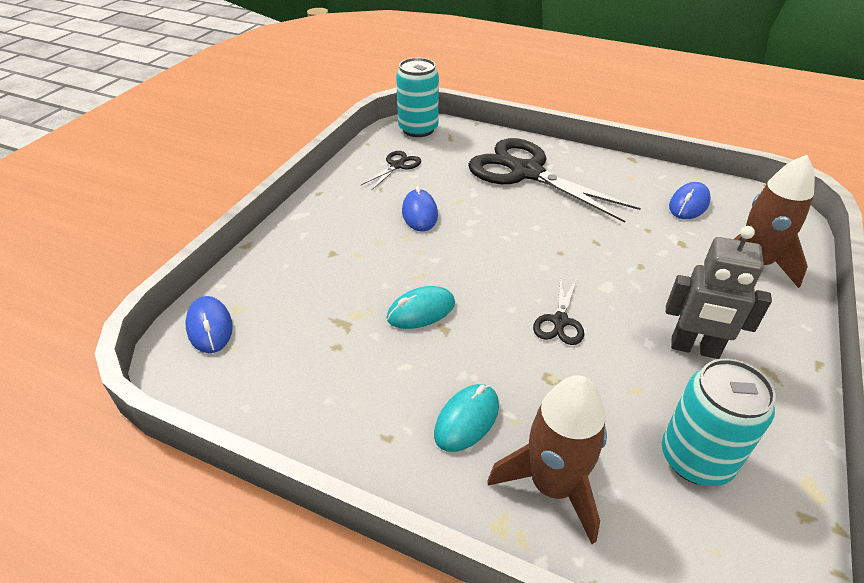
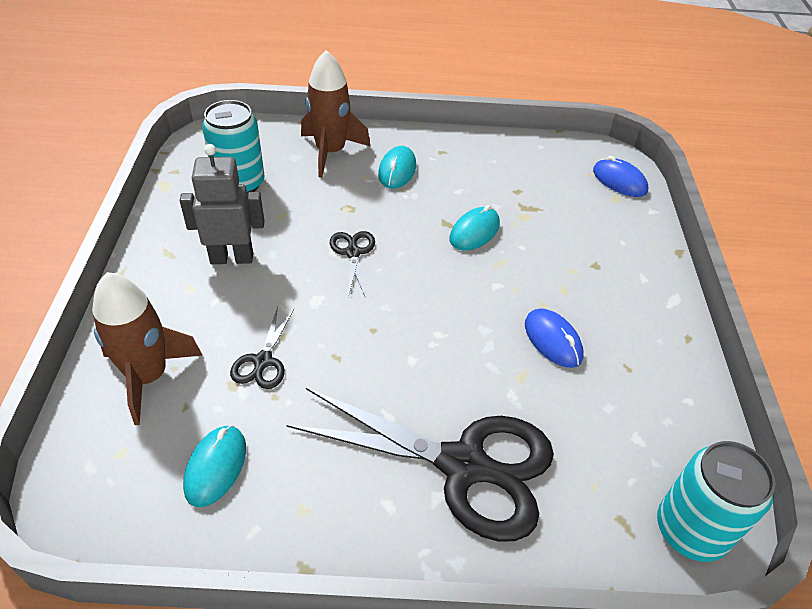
camera: 155 degrees right, 5 degrees up
(397, 166) = (644, 419): black scissors -> black scissors (263, 361)
(688, 204) = (216, 467): blue mouse -> turquoise mouse

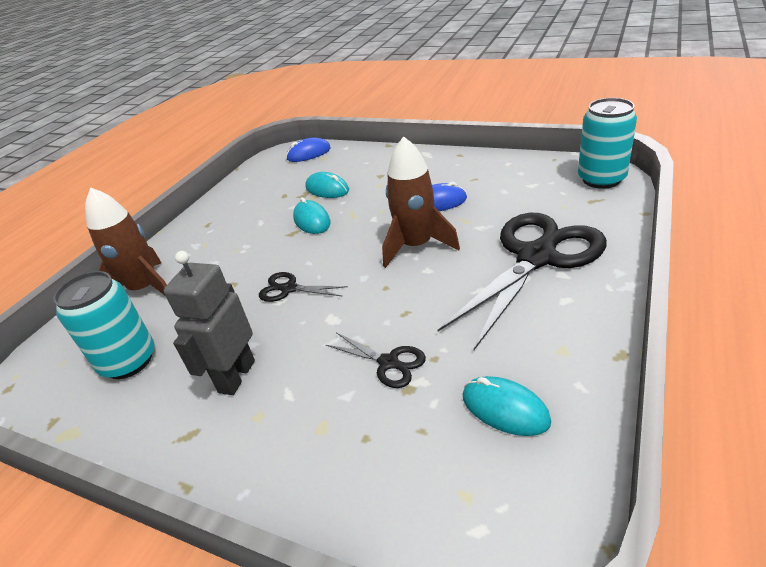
camera: 60 degrees left, 10 degrees down
(148, 376) = (368, 463): brown rocket -> brown rocket (416, 246)
(397, 170) = (208, 251): turquoise mouse -> turquoise mouse (327, 189)

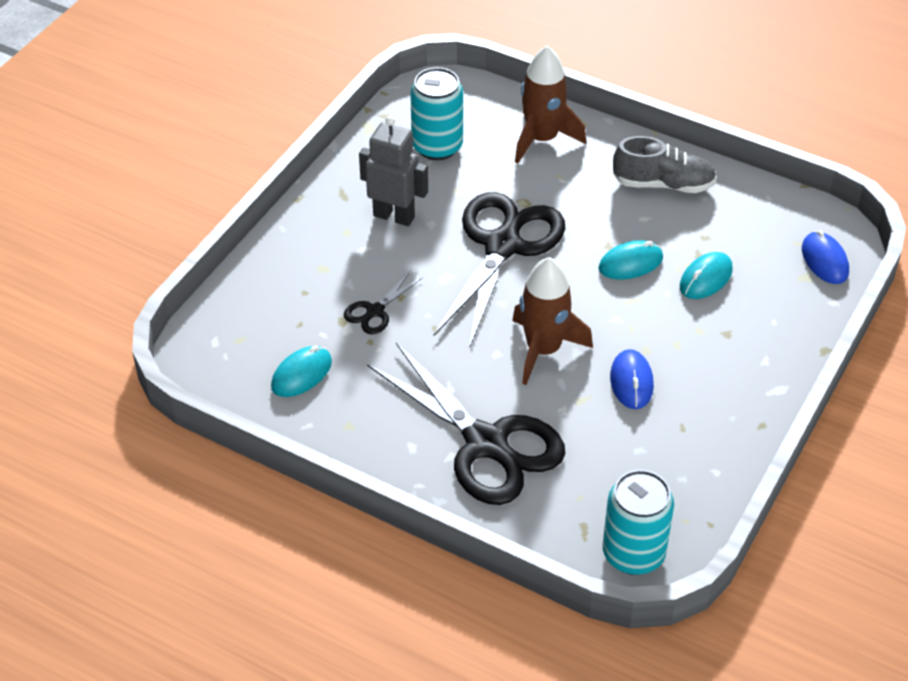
camera: 90 degrees right, 10 degrees up
(223, 219) = (663, 184): none -> grey shoe
(289, 289) = (503, 246): black scissors -> black scissors, size x2.30

